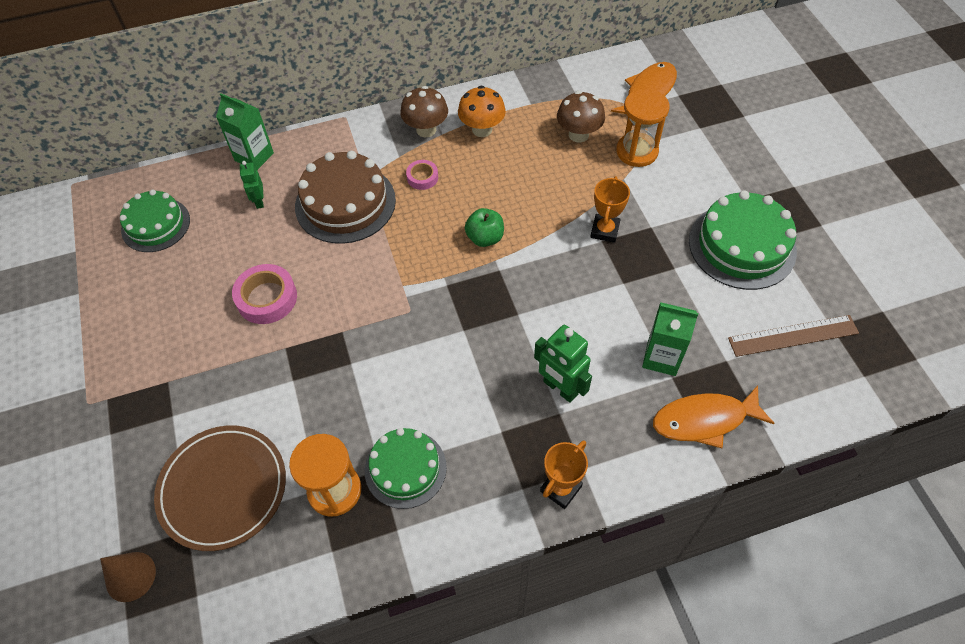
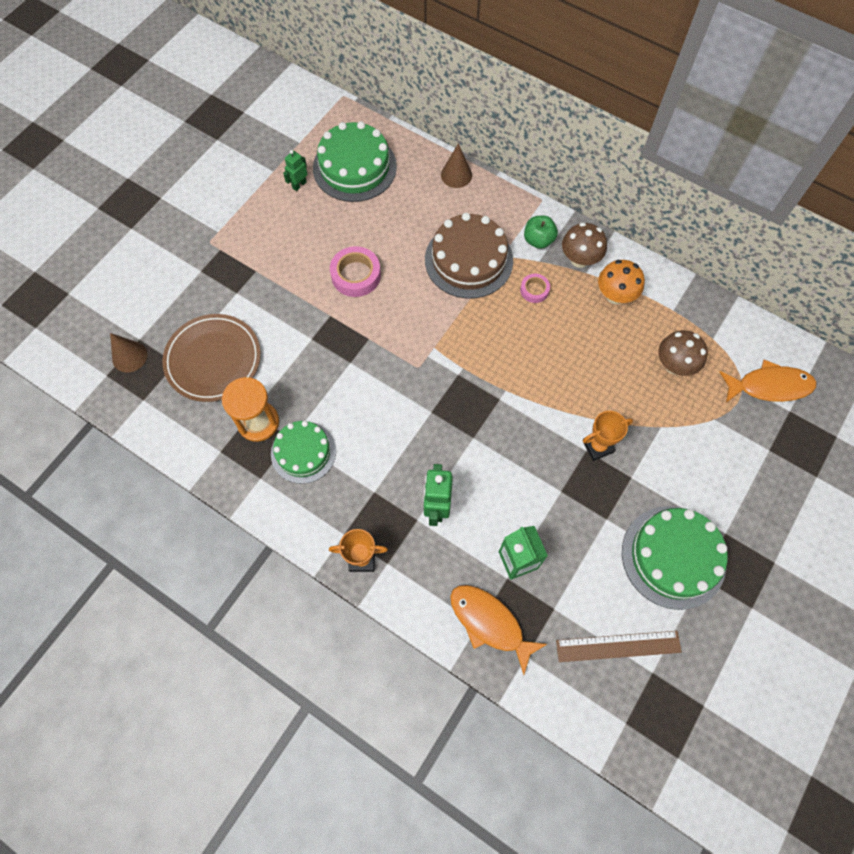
camera: 50 degrees right, 10 degrees up
(156, 225) = (354, 167): green cake -> green cake, size x1.51
(254, 157) = (456, 175): green carton -> brown cone
(259, 201) = (424, 208): green robot -> green robot (299, 185)
(485, 238) = (518, 370): green apple -> green apple (538, 240)
(637, 151) = (697, 418): orange hourglass -> none
(793, 336) = (618, 646): brown ruler -> brown ruler turned 45 degrees counterclockwise

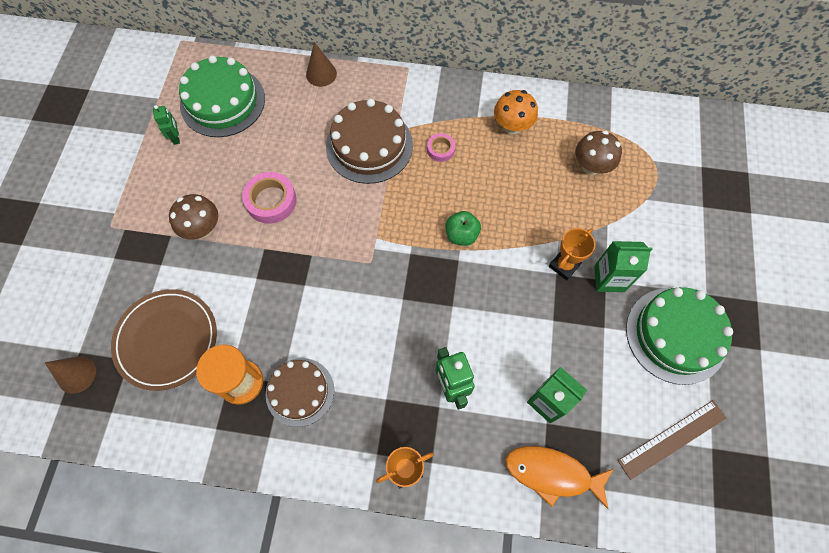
camera: 25 degrees left, 0 degrees up
(299, 185) = (176, 137): green robot -> green robot turned 150 degrees clockwise
(303, 452) = (300, 391): green cake -> brown cake
(538, 240) = (422, 104): green apple -> green apple (461, 235)
(579, 259) = (466, 107): brown mushroom -> brown mushroom (203, 229)
(635, 477) = (609, 278): none -> green carton
(769, 386) = (675, 152): orange fish -> none

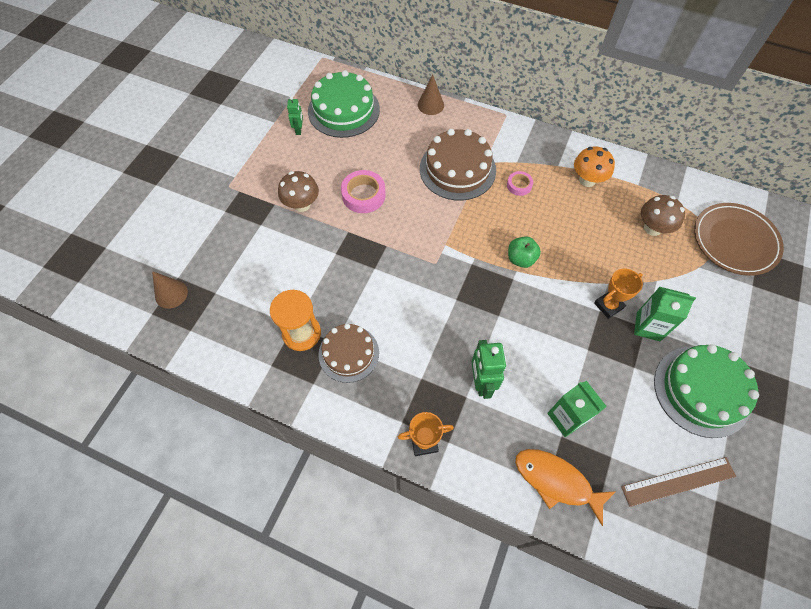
camera: 15 degrees right, 5 degrees down
(167, 340) = (250, 285): brown plate -> brown plate (734, 241)

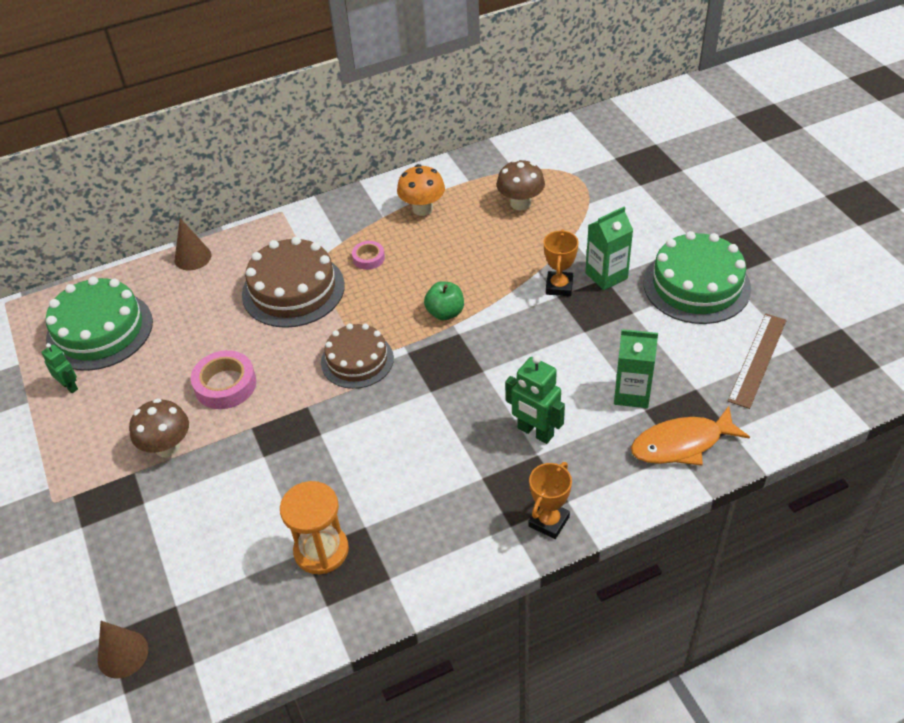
camera: 45 degrees left, 15 degrees down
(348, 353) = (390, 522): brown cake -> brown cake (357, 360)
(734, 241) = (590, 164): brown plate -> none

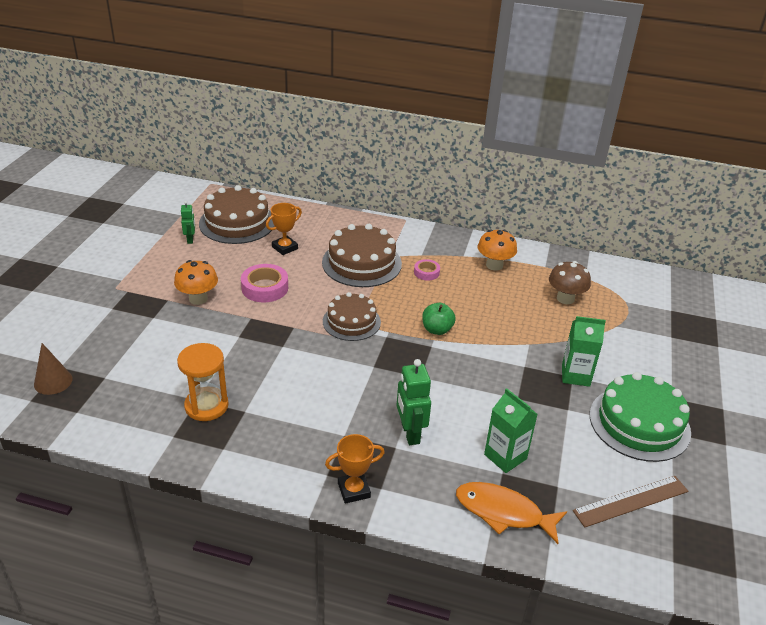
camera: 35 degrees right, 10 degrees down
(99, 330) = (237, 222): green cake -> brown cake
(167, 447) = (198, 299): brown mushroom -> orange mushroom
(193, 257) = (328, 215): brown cone -> none
(559, 286) = (532, 361): orange trophy -> orange trophy (285, 248)

